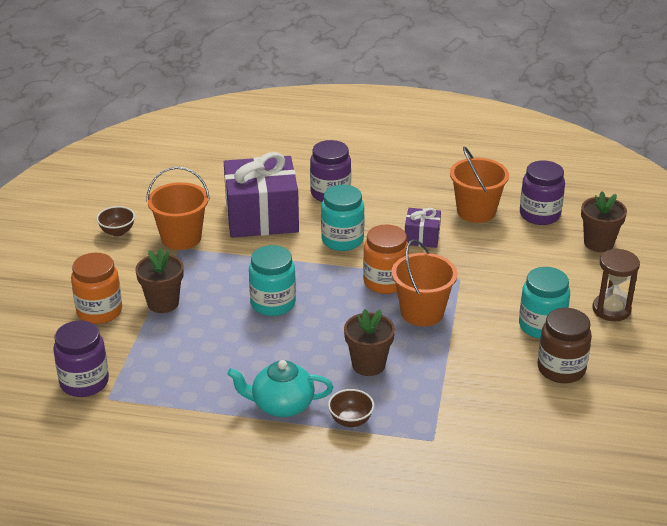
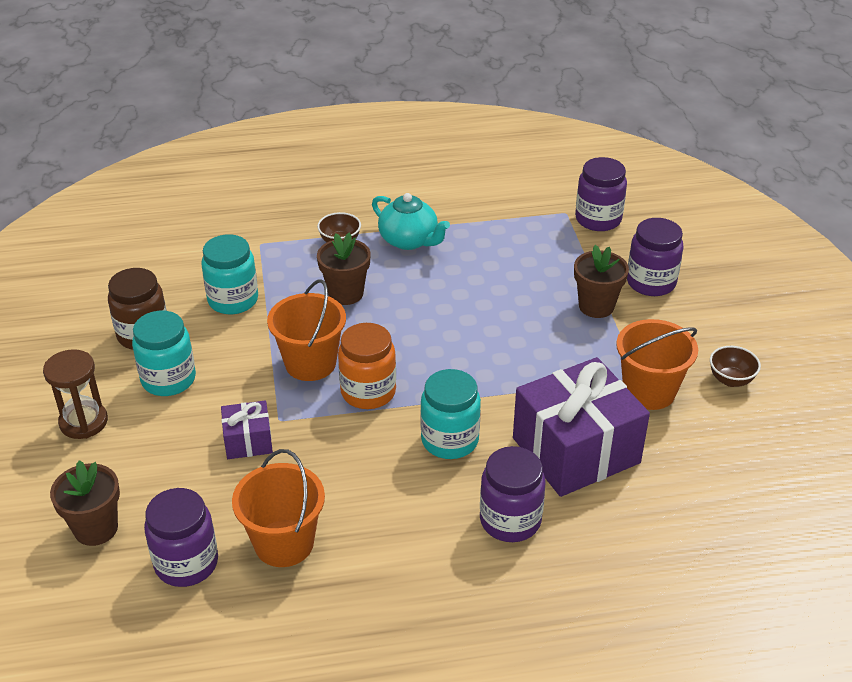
camera: 160 degrees right, 5 degrees up
(99, 311) = (651, 282): orange jar -> purple jar
(273, 304) = (480, 334): turquoise jar -> turquoise jar (233, 300)
(281, 405) = (409, 240): turquoise teapot -> turquoise teapot turned 60 degrees clockwise
(422, 237) = (347, 473): purple gift -> purple gift (248, 441)

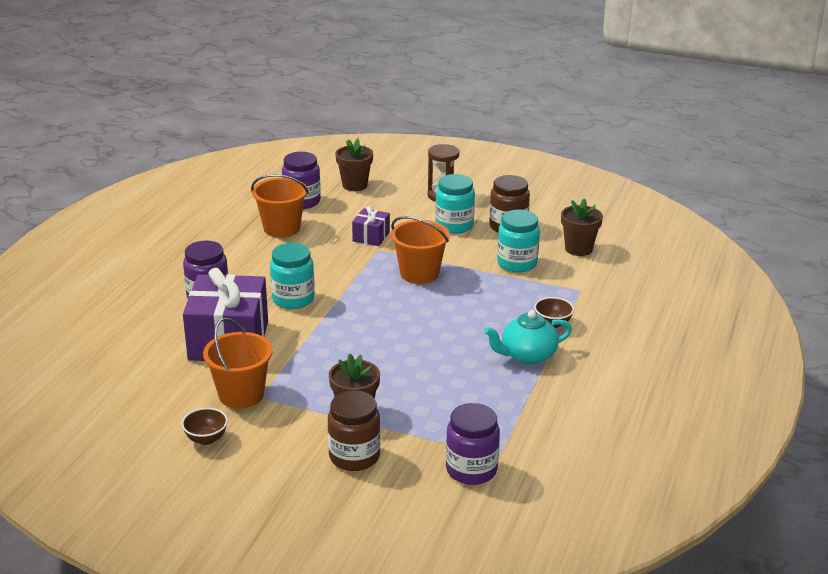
camera: 120 degrees right, 10 degrees down
(346, 293) = (483, 307): brown flower pot -> brown flower pot (578, 249)
(368, 392) = (369, 285): orange jar -> none
(651, 282) = (354, 456): purple jar -> brown jar

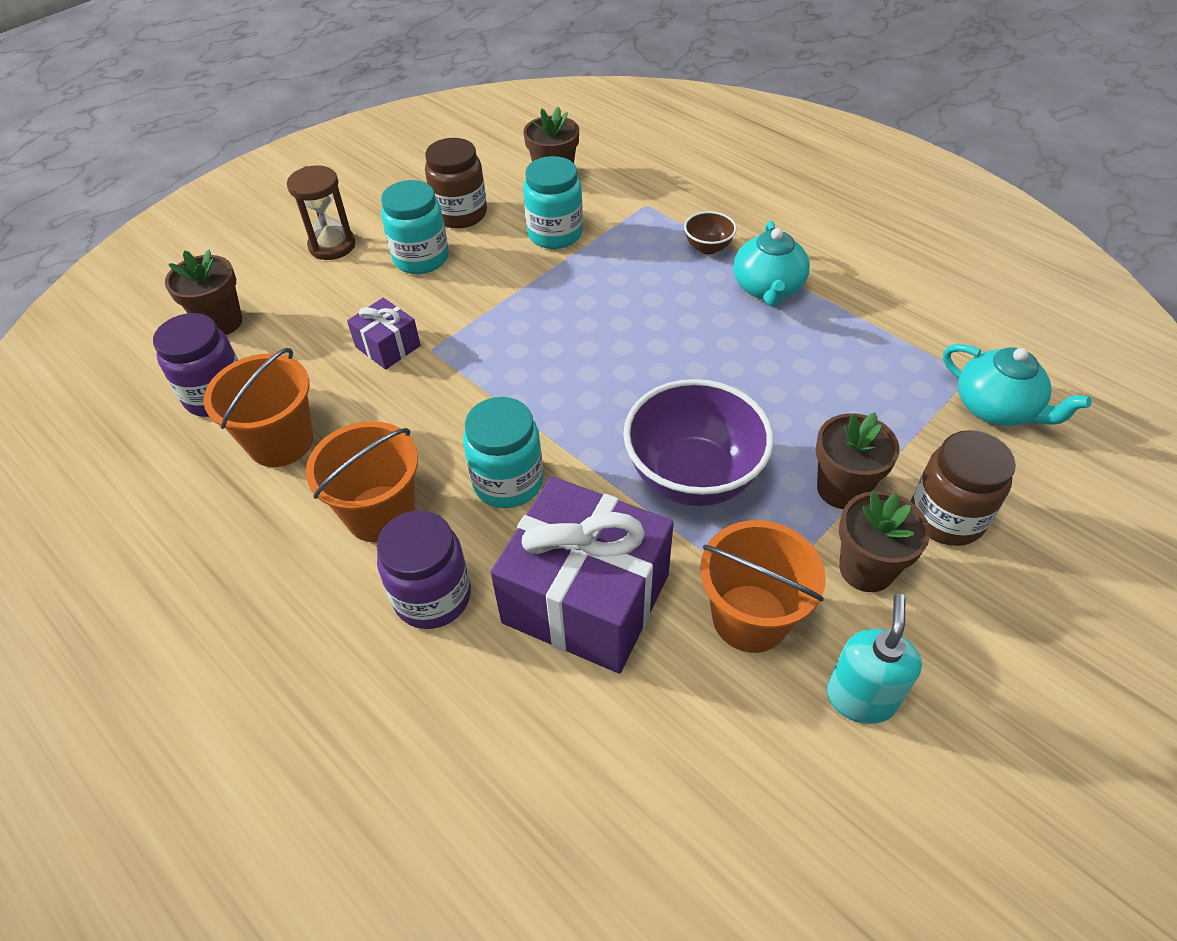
camera: 65 degrees left, 20 degrees up
(206, 439) = (860, 697): brown bowl -> turquoise soap dispenser
(296, 430) = (866, 569): none -> brown flower pot
(332, 357) = (693, 477): none -> purple bowl
(419, 273) = (522, 326): orange bucket -> orange bucket (380, 513)
(471, 470) = (996, 408): purple jar -> turquoise teapot

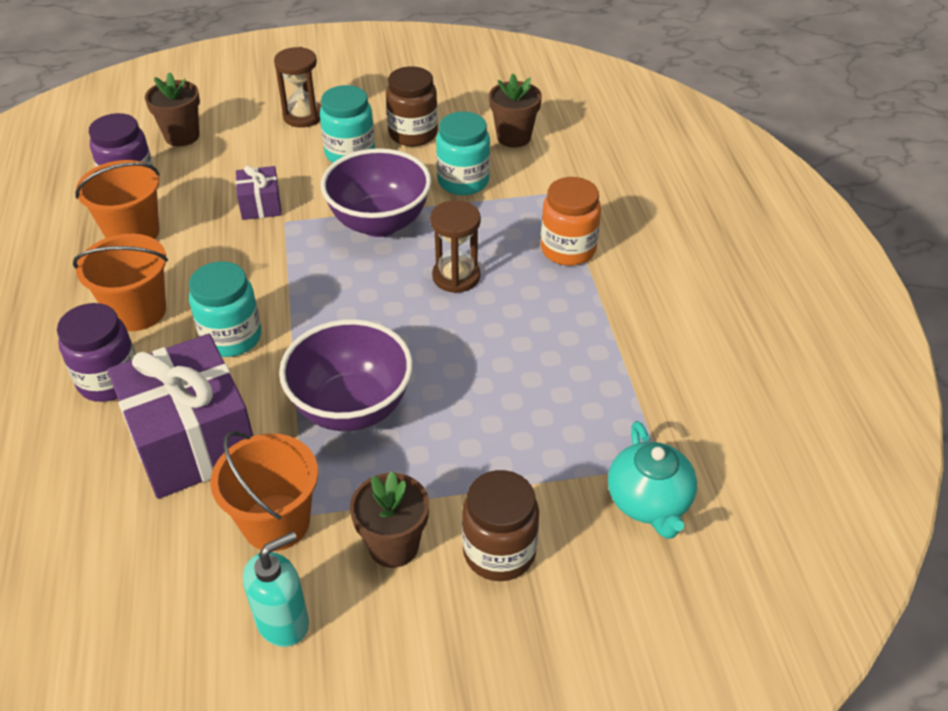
camera: 35 degrees right, 5 degrees down
(523, 306) = (379, 223): none -> purple bowl
(645, 316) = (456, 277): none -> brown hourglass
(708, 248) = (568, 249): brown bowl -> orange jar
(767, 289) = (576, 306): turquoise teapot -> none
(842, 489) = (446, 482): brown flower pot -> none

